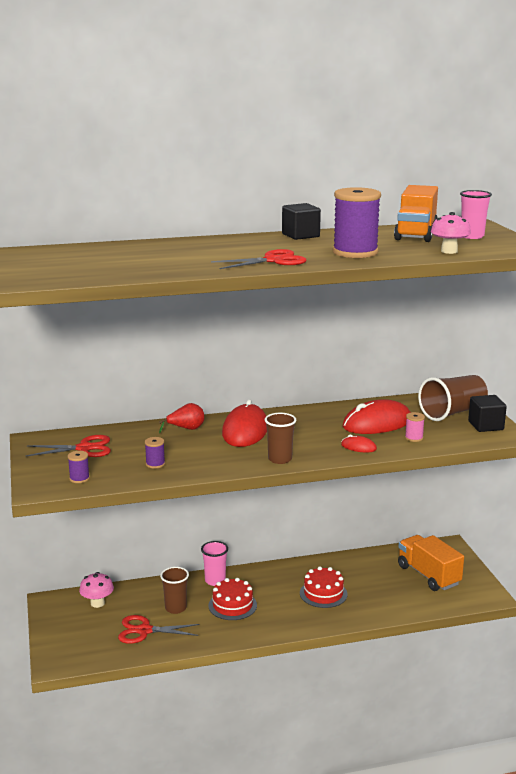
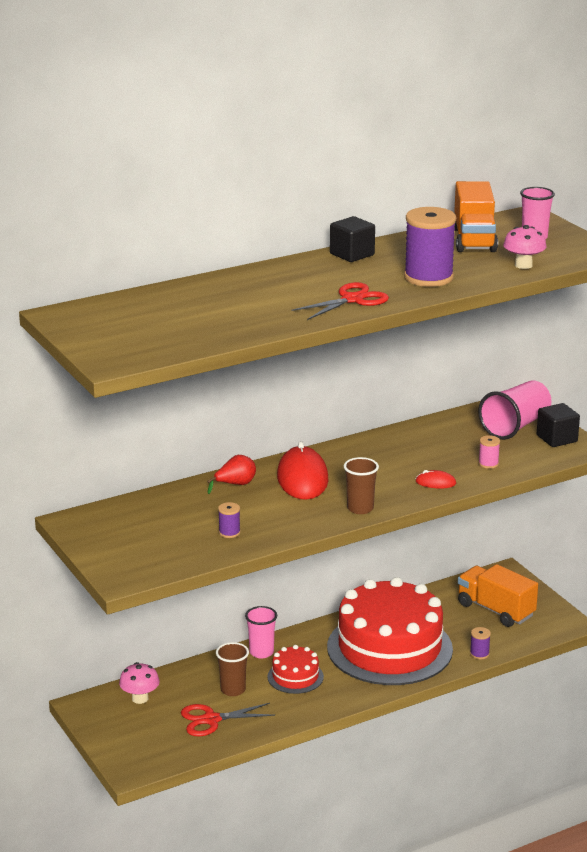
camera: 15 degrees left, 5 degrees up
(79, 478) = (158, 561): purple spool -> purple spool (479, 654)
(84, 448) = (137, 524): red scissors -> none
(323, 593) = (389, 648): red cake -> red cake, size x2.29
(377, 423) = (441, 450): red mouse -> none
(452, 412) = (515, 426): brown cup -> pink cup

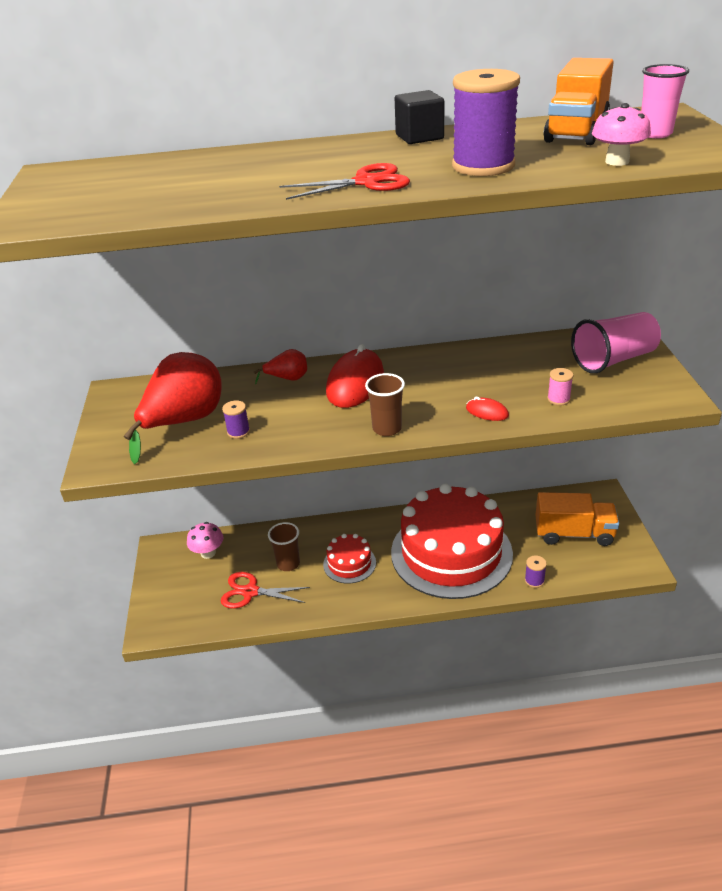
camera: 25 degrees right, 10 degrees up
(170, 534) = (184, 422): none -> red pear
(261, 652) = (336, 529): pink cup -> none
(495, 610) = (574, 533): orange truck -> orange truck turned 120 degrees clockwise
(557, 438) = (653, 381): black cube -> none

